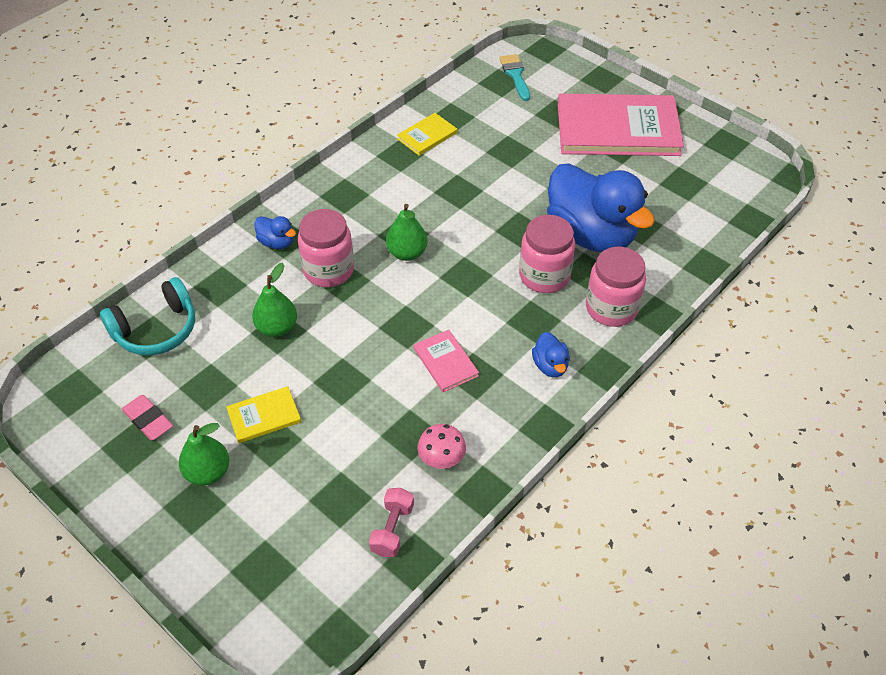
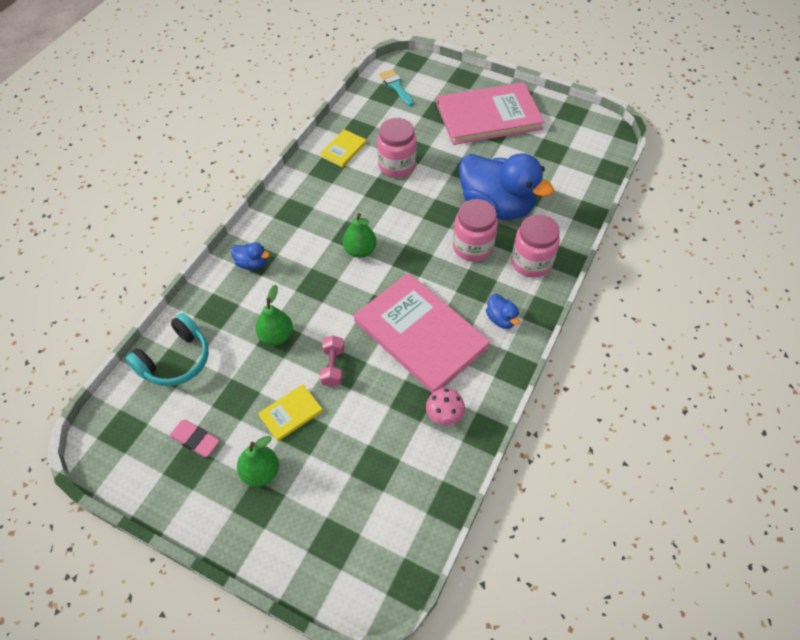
camera: 15 degrees left, 5 degrees up
(328, 270) = (302, 278): pink jar -> pink jar (396, 165)
(392, 529) = (425, 482): pink dumbbell -> pink dumbbell (333, 366)
(445, 362) = (420, 334): pink book -> pink book, size x2.31

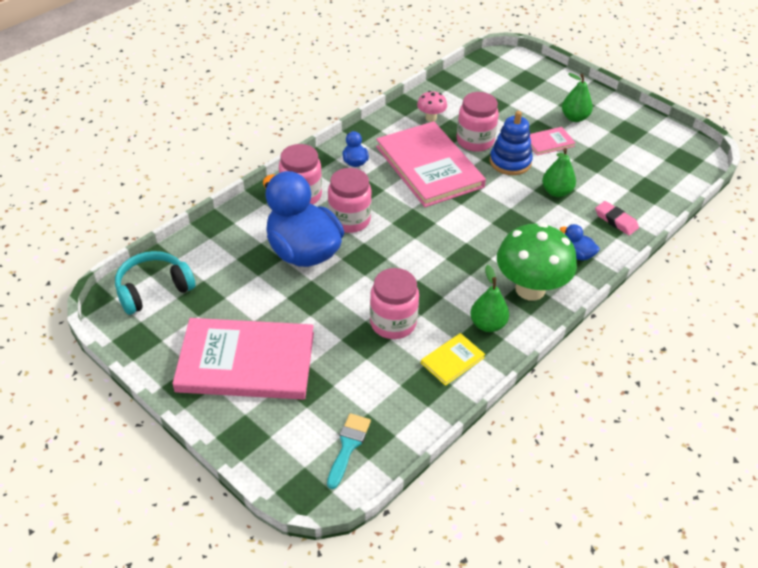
camera: 165 degrees left, 10 degrees down
(175, 360) = (646, 194): turquoise headphones -> turquoise headphones (153, 289)
(195, 440) = (624, 143): pink eraser -> pink eraser (616, 220)
(291, 413) = (549, 142): yellow book -> pink book
(292, 219) = (530, 289): none -> green mushroom
(333, 366) = (510, 162): pink dumbbell -> blue stacking toy
(360, 250) = (463, 242): green pear -> green pear (487, 324)
(380, 389) = (475, 141): none -> pink jar
(396, 86) = (348, 446): turquoise brush -> turquoise brush turned 150 degrees counterclockwise

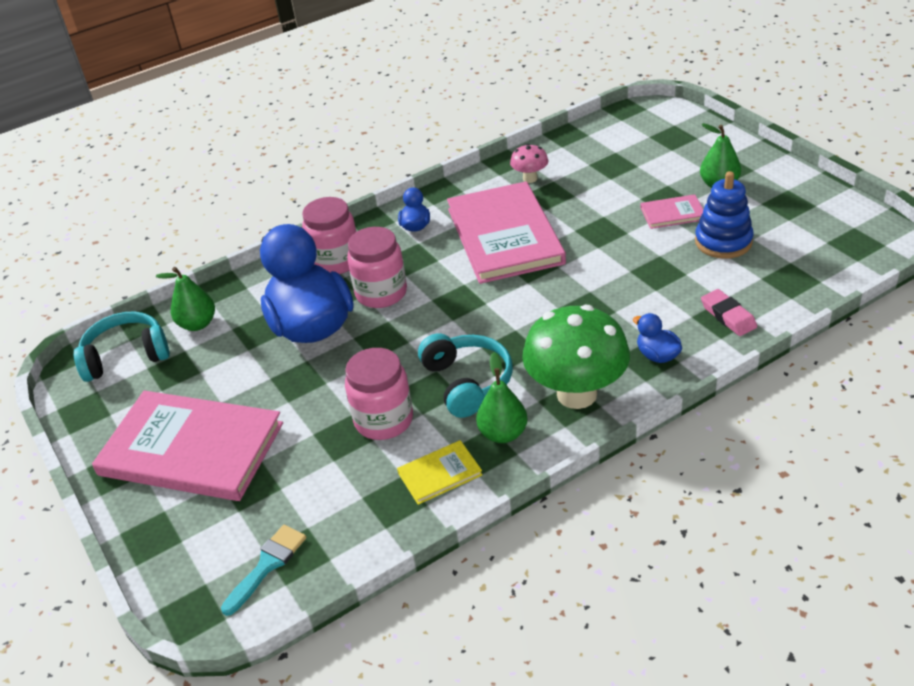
camera: 20 degrees right, 5 degrees down
(445, 287) = (467, 382): none -> turquoise headphones
(475, 141) = (575, 208): pink jar -> none
(510, 162) = (611, 235): blue stacking toy -> blue stacking toy (723, 242)
(556, 192) = (659, 275): green pear -> green pear (197, 324)

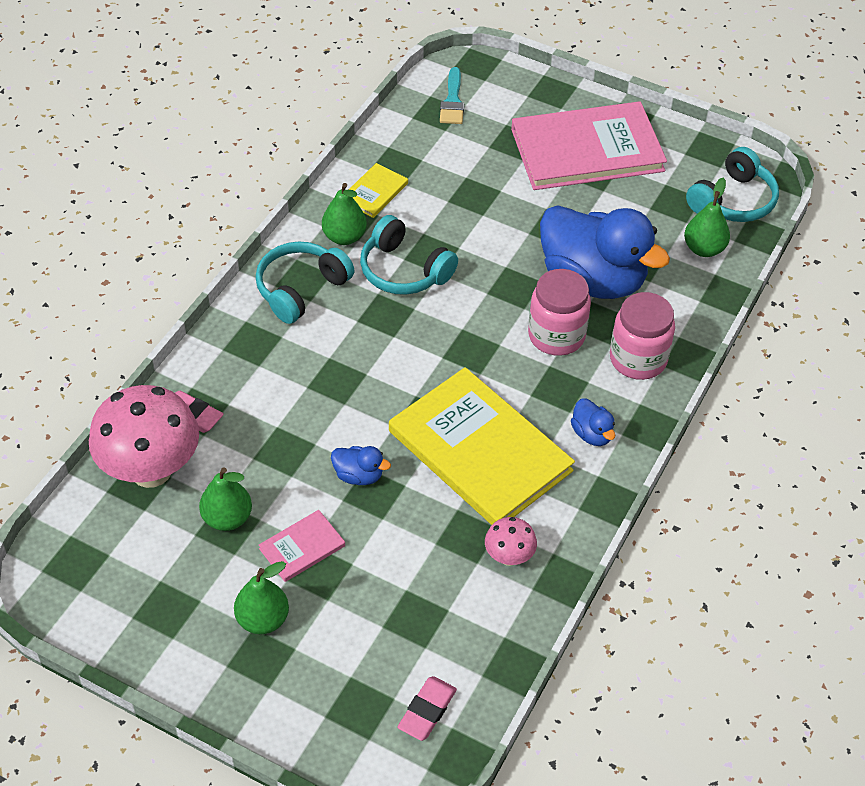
camera: 145 degrees right, 10 degrees up
(384, 420) = (451, 217): pink jar -> none
(505, 236) = (479, 451): pink book -> yellow book
(576, 394) = (301, 289): green mushroom -> turquoise headphones
(632, 128) = (427, 711): none -> pink eraser
(657, 355) = (245, 349): blue duck -> blue duck (358, 475)
(723, 242) = (227, 518): blue stacking toy -> green pear
(777, 286) = (151, 470): none -> pink mushroom

